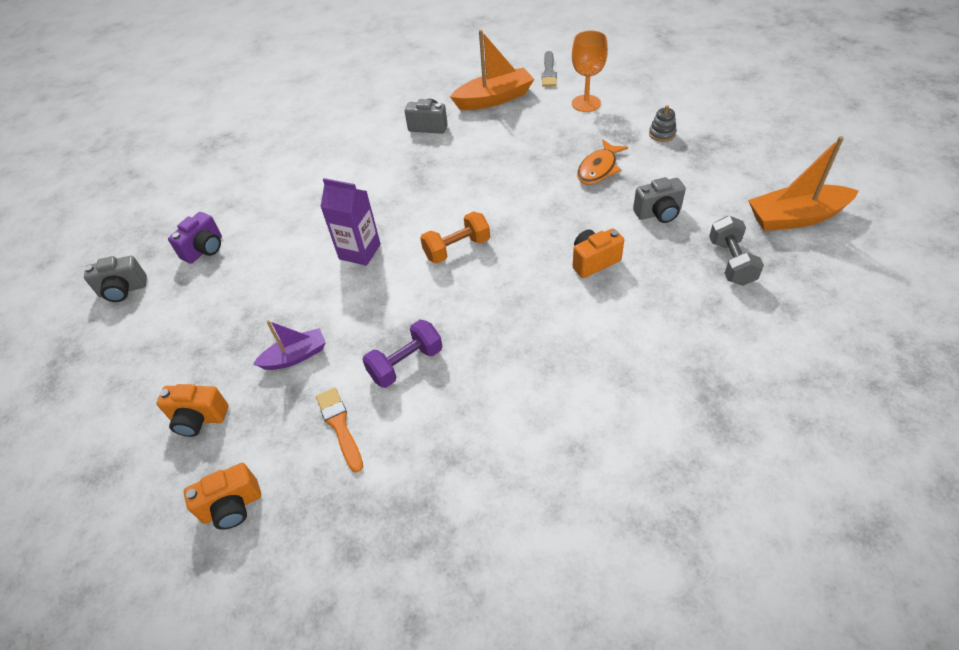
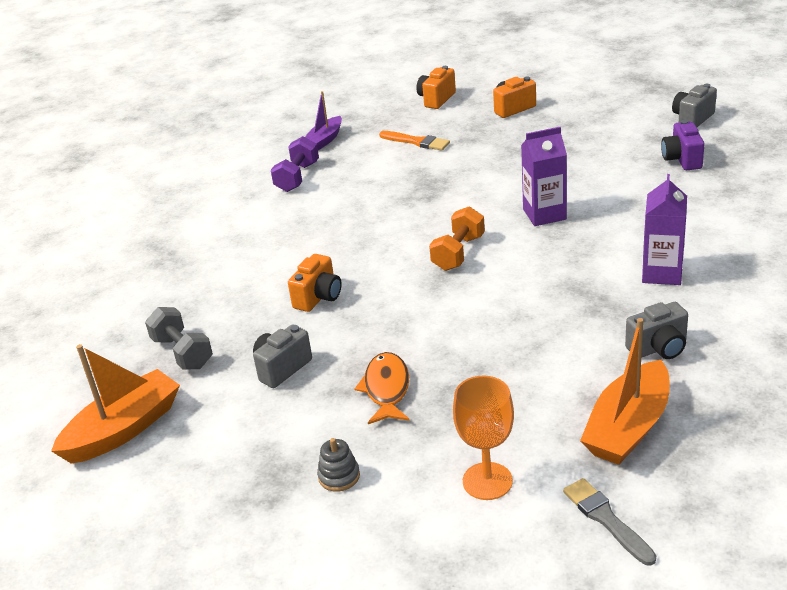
camera: 145 degrees right, 15 degrees down
(295, 356) = (496, 150): purple boat -> purple boat (325, 140)
(362, 166) = (662, 273): none -> purple carton
(406, 364) = (410, 179): purple dumbbell -> purple dumbbell (297, 177)

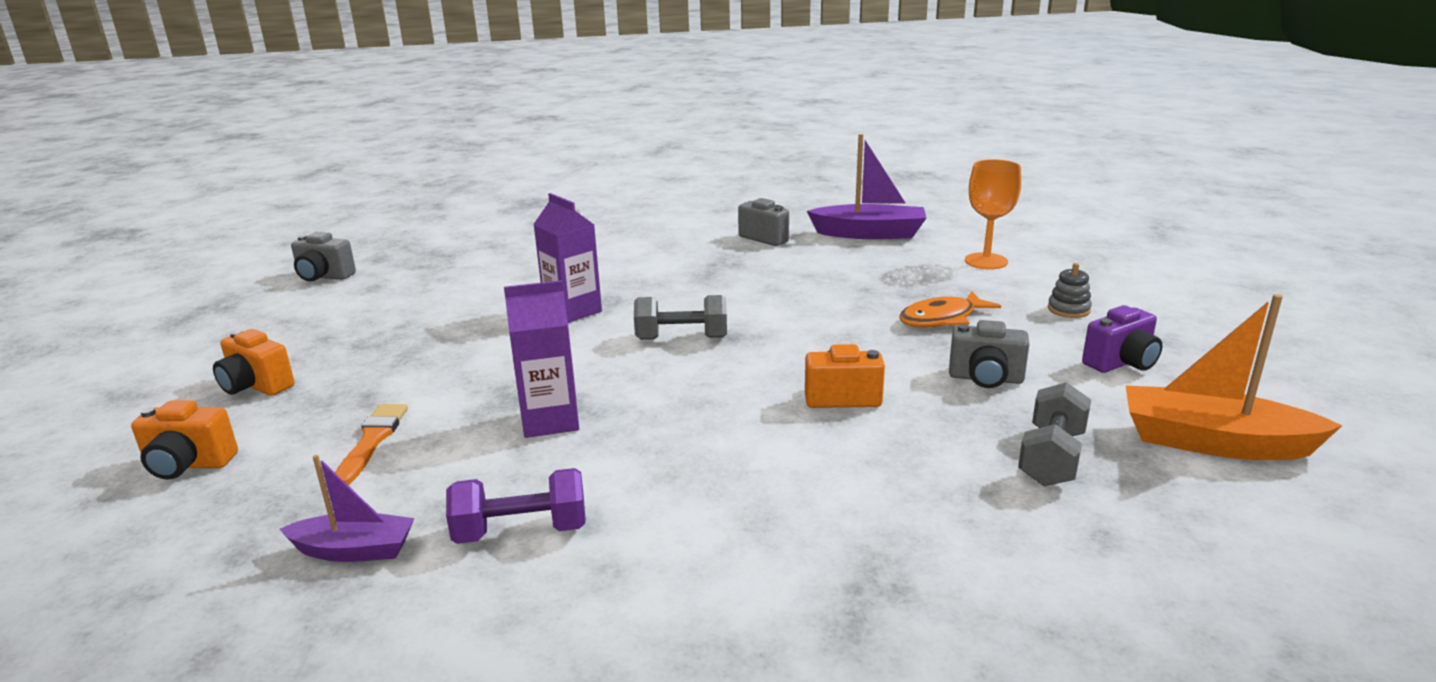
camera: 120 degrees left, 10 degrees down
(458, 253) = (681, 338): orange dumbbell -> grey dumbbell
(606, 519) = (964, 227): grey brush -> none
(628, 427) = (869, 234): orange boat -> purple boat
(662, 273) = (657, 250): purple carton -> purple carton (550, 420)
(682, 159) = (429, 269): purple camera -> purple camera (1121, 363)

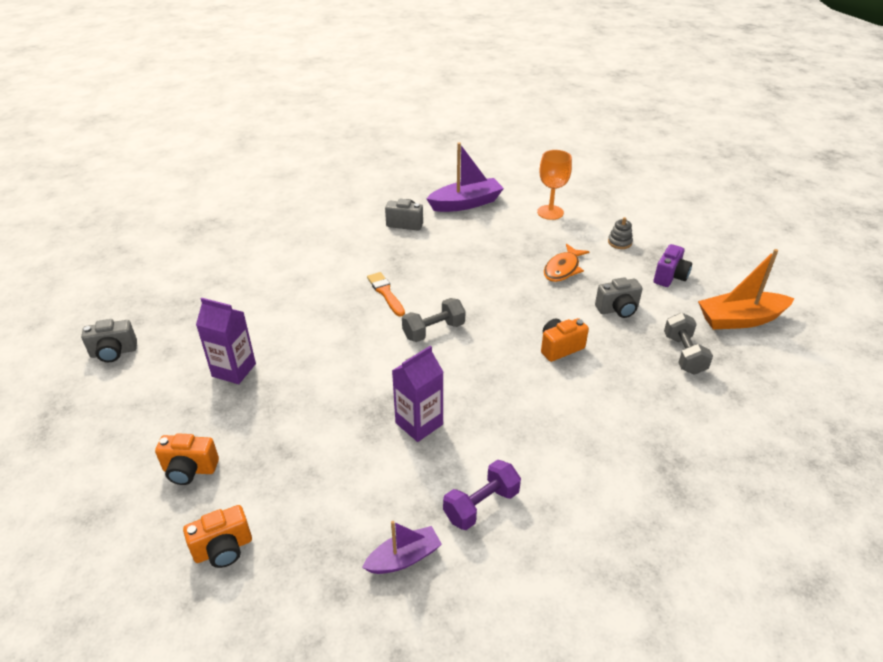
camera: 30 degrees left, 15 degrees up
(372, 441) = (326, 481): orange brush -> orange brush (385, 293)
(573, 311) = (342, 329): purple carton -> purple carton (234, 370)

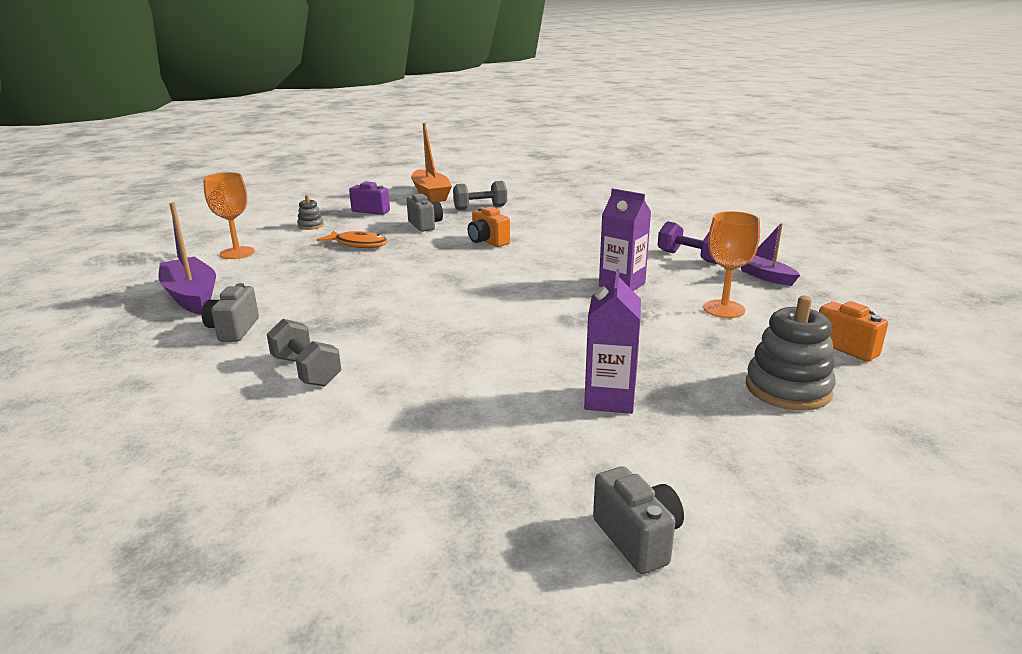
camera: 100 degrees left, 15 degrees down
(190, 470) = (788, 389): orange camera -> grey stacking toy
(337, 484) = (724, 309): none -> orange goblet
(385, 293) = (412, 323): orange brush -> none
(433, 331) = (480, 291): grey dumbbell -> grey dumbbell (306, 371)

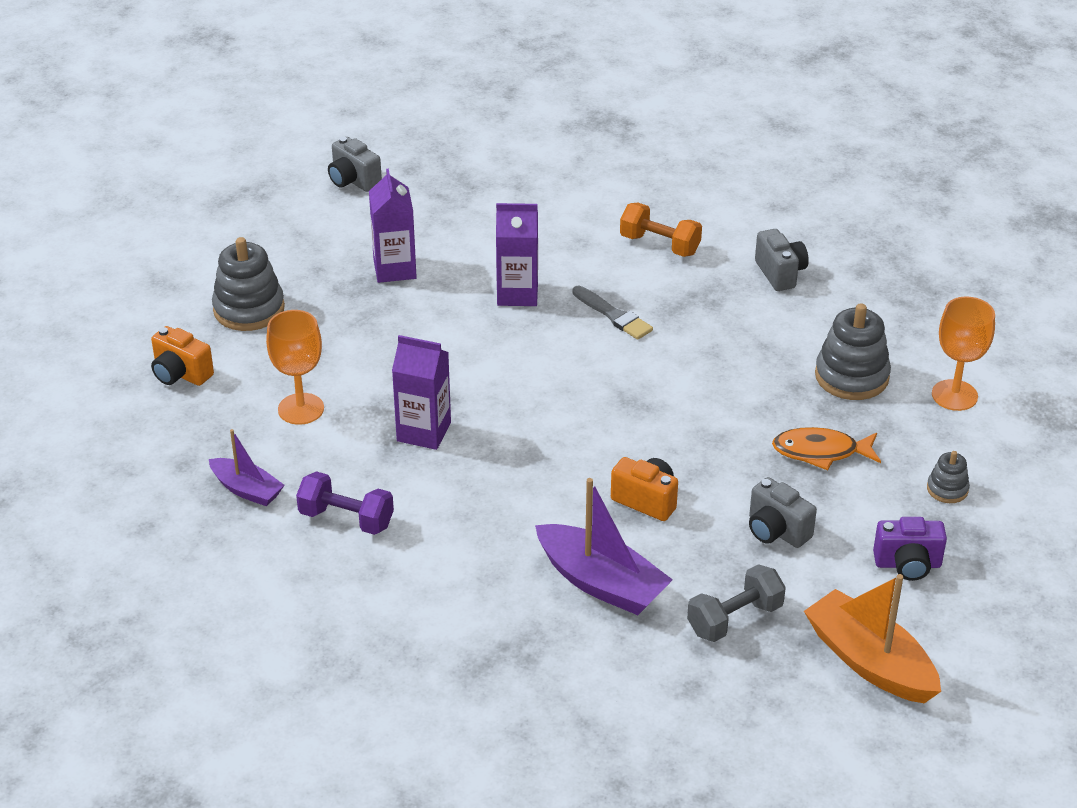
camera: 160 degrees right, 15 degrees up
(191, 296) = (888, 307): purple boat -> purple boat (601, 583)
(285, 268) = (851, 376): none -> grey stacking toy
(306, 371) = (659, 245): grey dumbbell -> orange dumbbell
(414, 325) = (613, 315): none -> grey brush
(488, 354) = (517, 294): none -> purple carton

